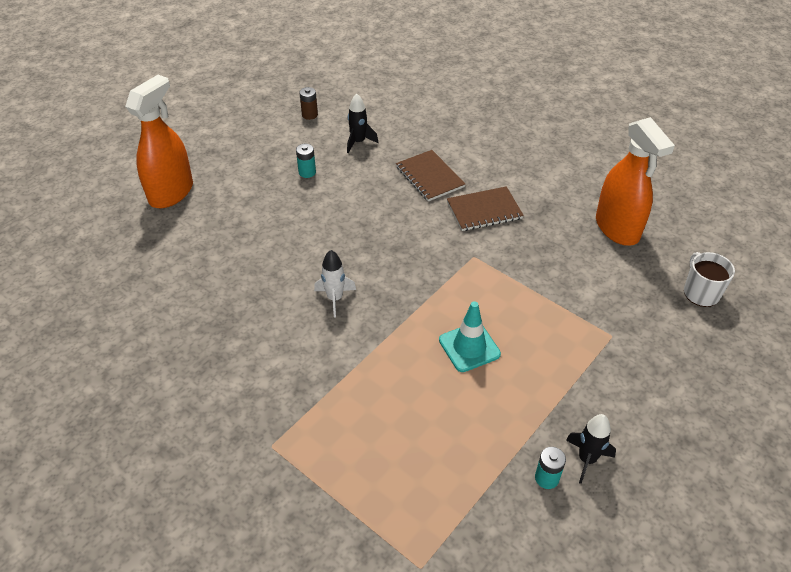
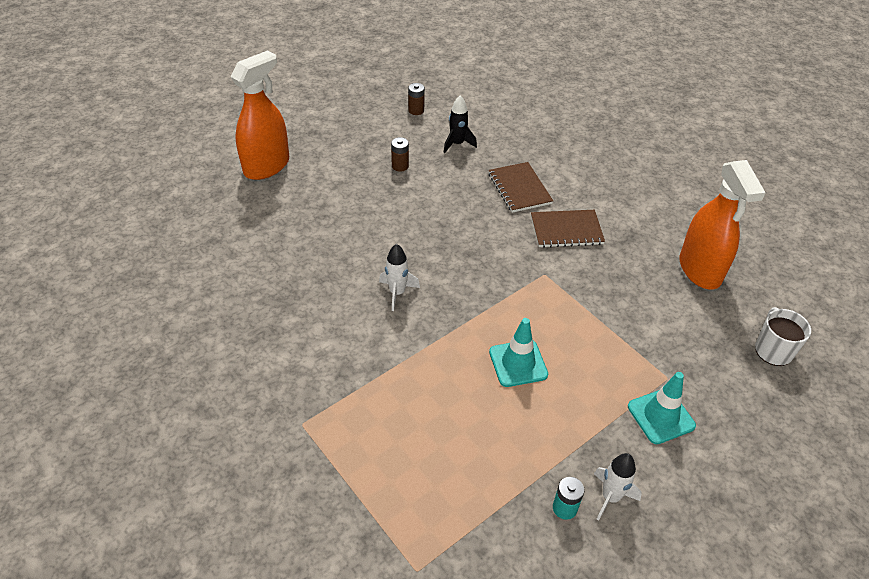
camera: 10 degrees right, 0 degrees up
(307, 172) = (400, 166): turquoise battery -> brown battery
(586, 459) = (610, 497): black rocket -> white rocket
(614, 373) = (661, 416): none -> turquoise traffic cone

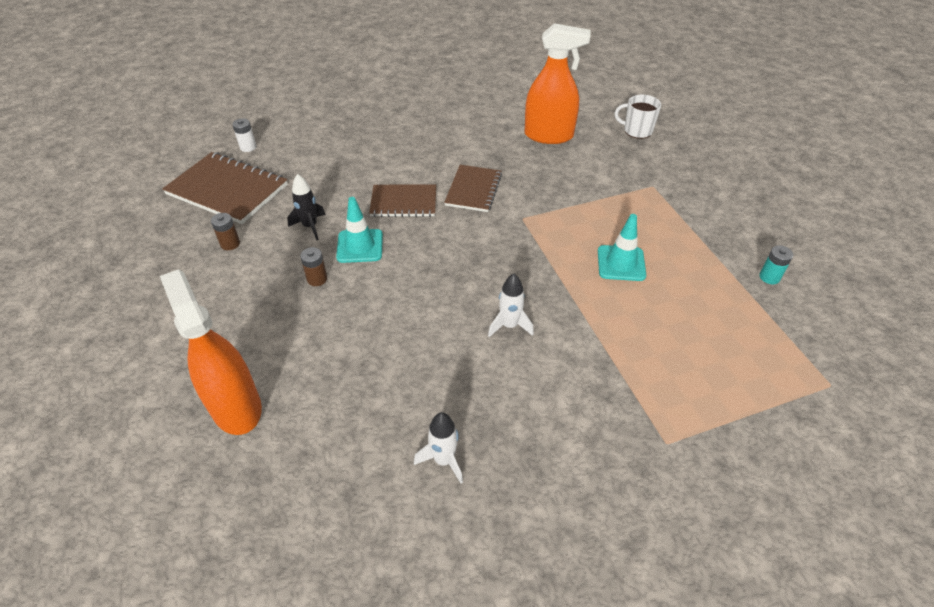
camera: 70 degrees left, 0 degrees up
(475, 88) = (227, 190): none -> brown notebook
(535, 79) = (248, 147): none -> white battery
(610, 497) = (760, 249): white rocket -> white rocket (443, 460)
(661, 416) = (688, 201): turquoise traffic cone -> turquoise traffic cone (360, 246)

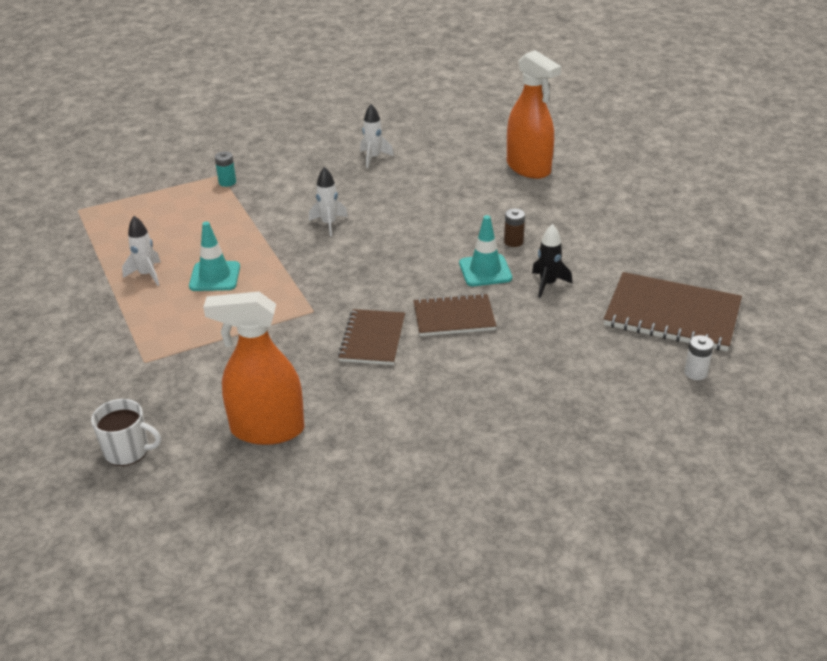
camera: 175 degrees right, 10 degrees down
(230, 244) = (620, 262): brown battery -> none
(691, 272) = (147, 274): none -> white rocket
(769, 277) = (70, 276): turquoise battery -> turquoise battery (227, 182)

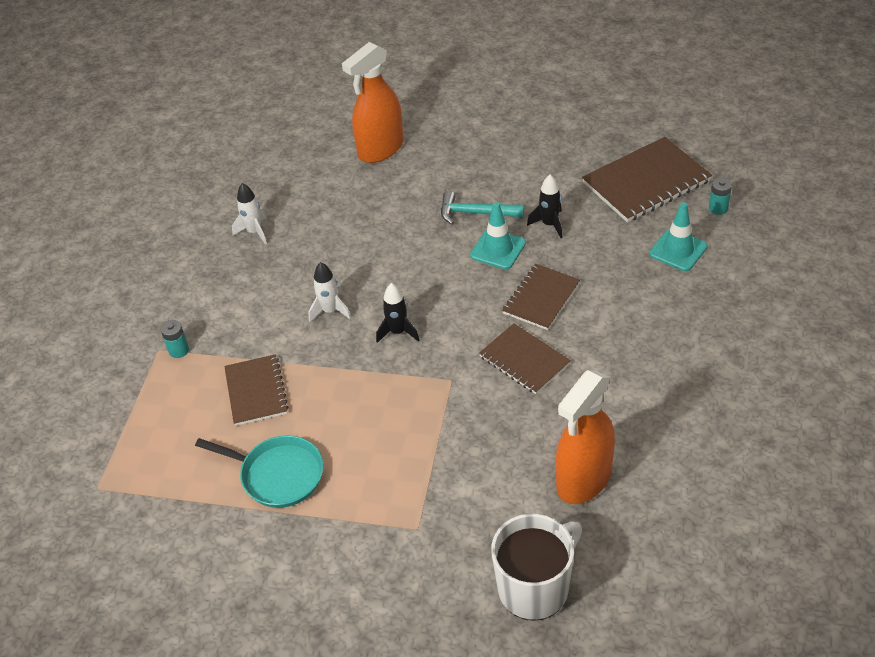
camera: 50 degrees left, 10 degrees up
(128, 451) = (535, 587): white mug -> white mug, size x1.61
(147, 274) = (278, 475): white rocket -> turquoise pan
(215, 276) = (333, 425): turquoise traffic cone -> turquoise traffic cone (678, 250)
(218, 229) = (256, 391): none -> brown notebook
(339, 263) = (398, 332): none -> black rocket
(513, 242) = (475, 213): brown battery -> turquoise hammer
(528, 168) = (380, 149): orange spray bottle -> orange spray bottle turned 135 degrees clockwise
(695, 373) = (718, 208): white battery -> turquoise battery

